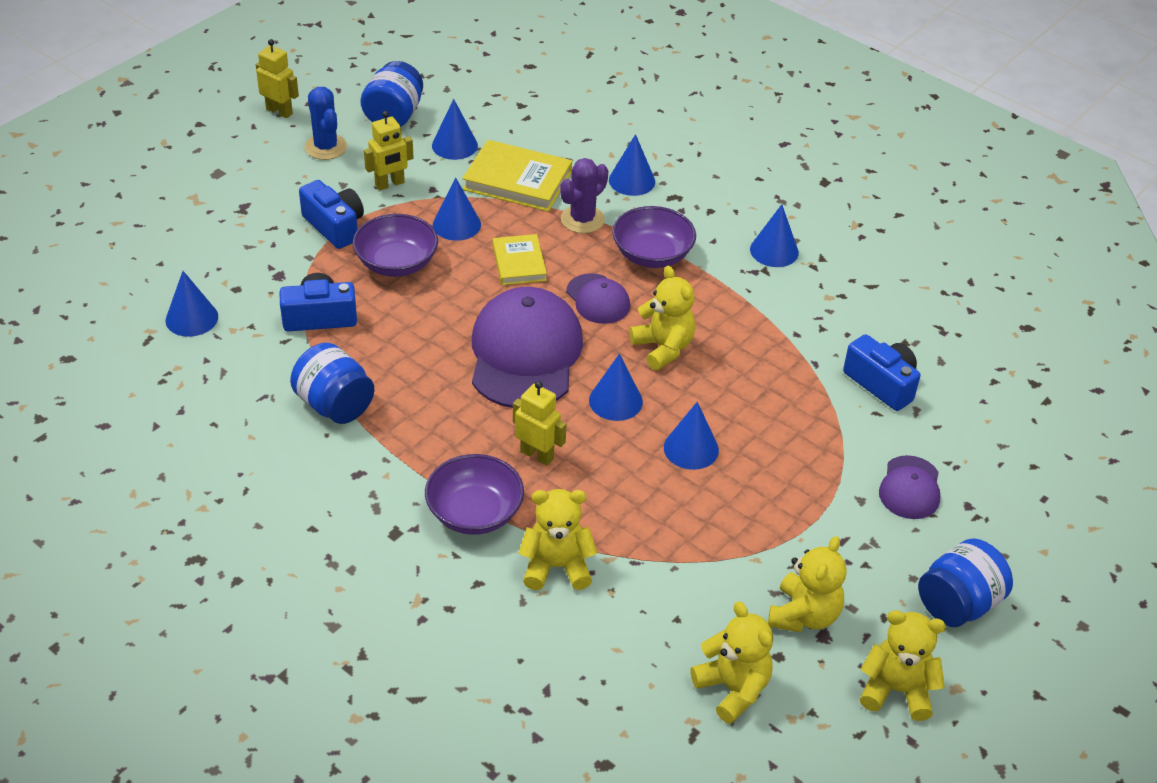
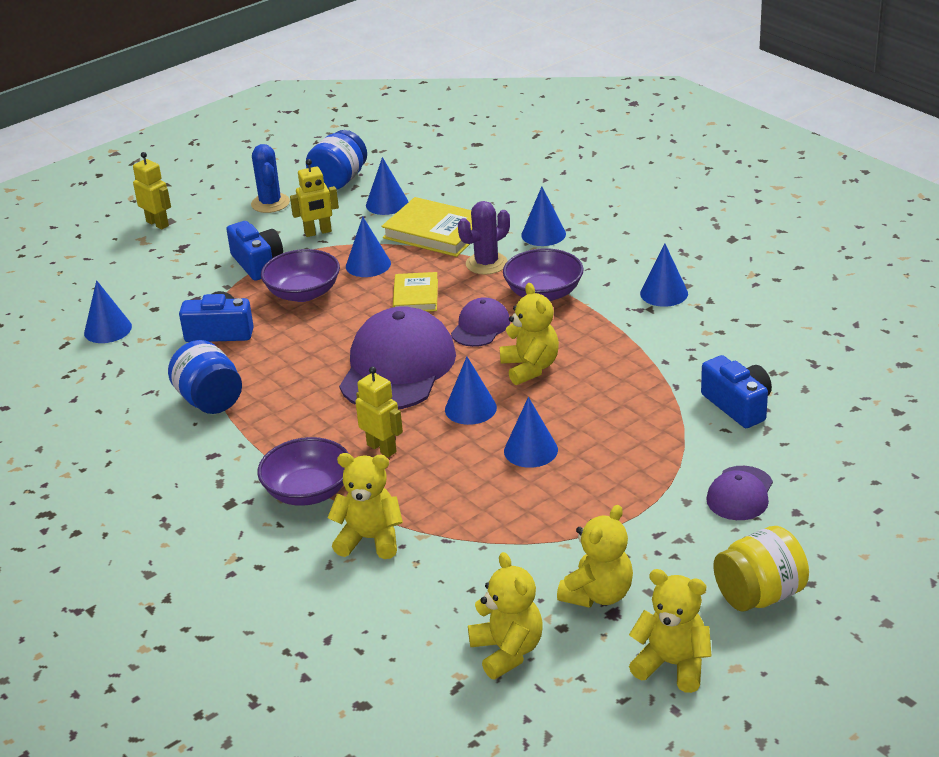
camera: 15 degrees right, 10 degrees down
(279, 111) = (239, 176): yellow robot -> yellow robot (157, 223)
(598, 299) = (480, 327): purple cap -> purple cap turned 135 degrees counterclockwise
(958, 604) = (759, 595): blue jar -> yellow jar

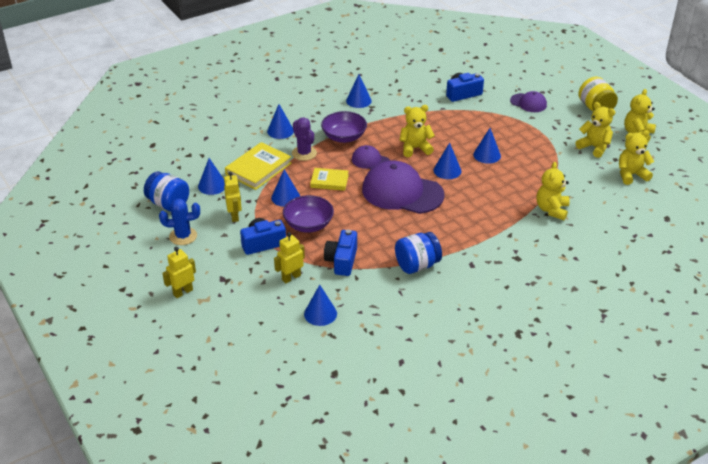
camera: 85 degrees left, 5 degrees up
(308, 491) = (510, 229): purple bowl -> none
(382, 448) = (476, 202): yellow robot -> yellow robot (291, 277)

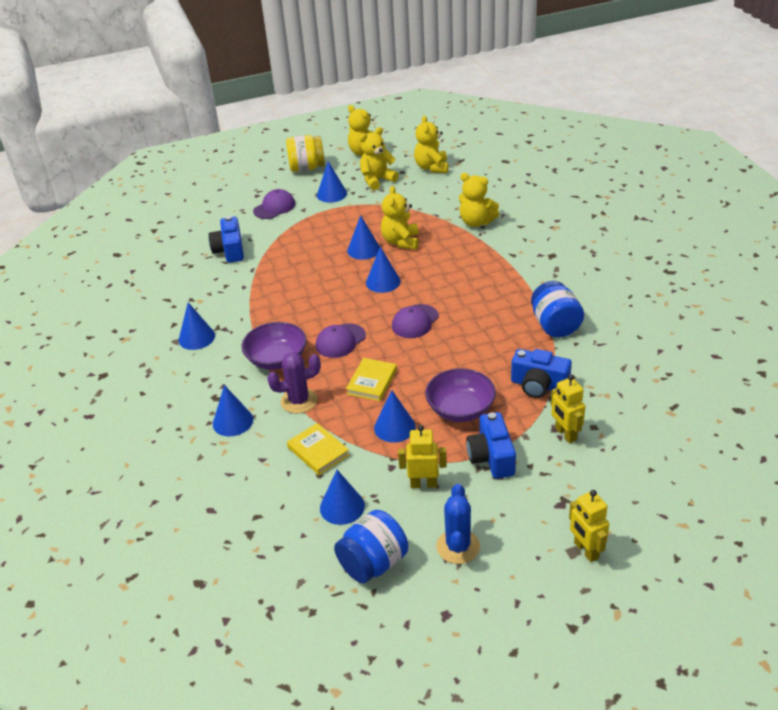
camera: 75 degrees left, 0 degrees up
(258, 169) = (318, 451): yellow book -> yellow book, size x0.63
(320, 313) = (636, 413): blue cone -> blue cone (331, 194)
(402, 192) = (415, 321): purple cap -> purple cap, size x0.50
(415, 148) = (328, 301): yellow teddy bear -> yellow teddy bear (401, 242)

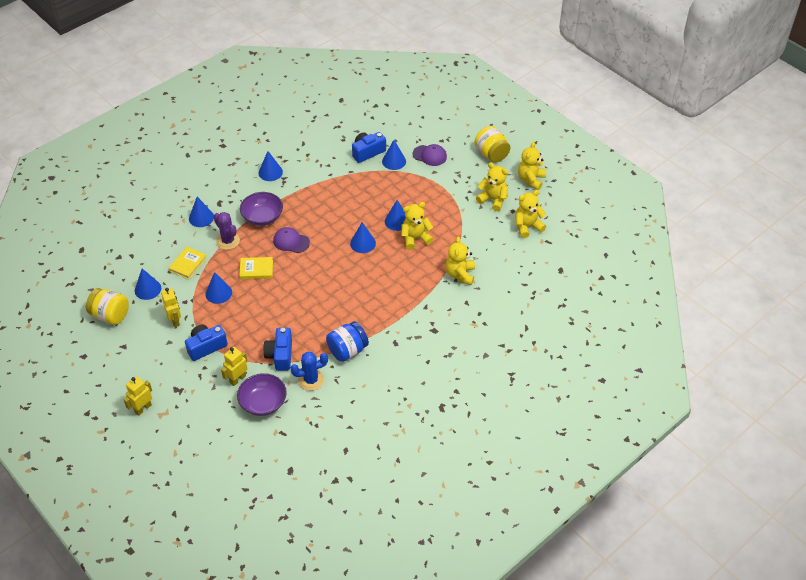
camera: 65 degrees right, 10 degrees up
(331, 194) = (461, 180): blue cone -> blue cone (394, 161)
(373, 563) = (110, 315): blue jar -> yellow jar
(415, 321) = (324, 273): purple cap -> none
(458, 547) = (131, 349): blue cactus -> blue cactus (311, 380)
(460, 409) = (244, 320): purple bowl -> purple bowl (263, 403)

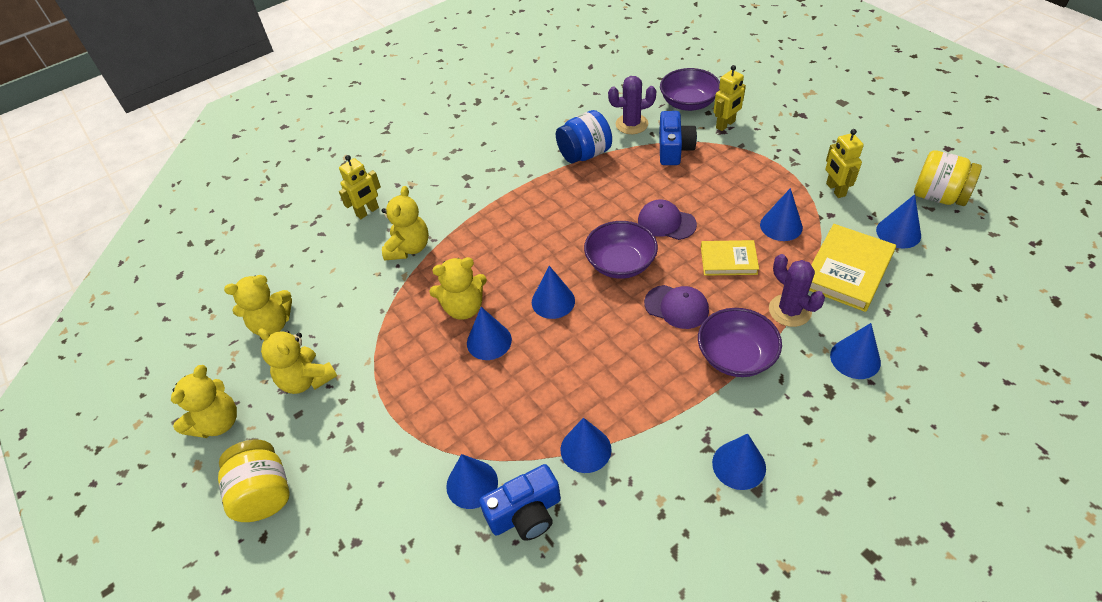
camera: 170 degrees left, 0 degrees up
(143, 408) = (837, 97): yellow robot -> yellow robot (367, 212)
(188, 264) = (847, 271): yellow book -> yellow book, size x1.59
(206, 347) = (778, 158): blue camera -> none
(311, 380) = (631, 124): blue cactus -> purple cactus
(322, 266) = (620, 263): none -> purple bowl
(341, 175) = (585, 449): none -> blue cone
(429, 155) = (393, 496): purple cap -> purple cap (666, 222)

